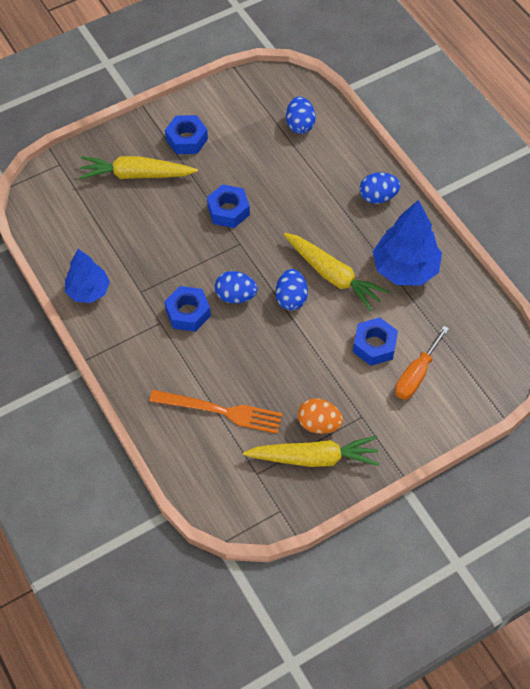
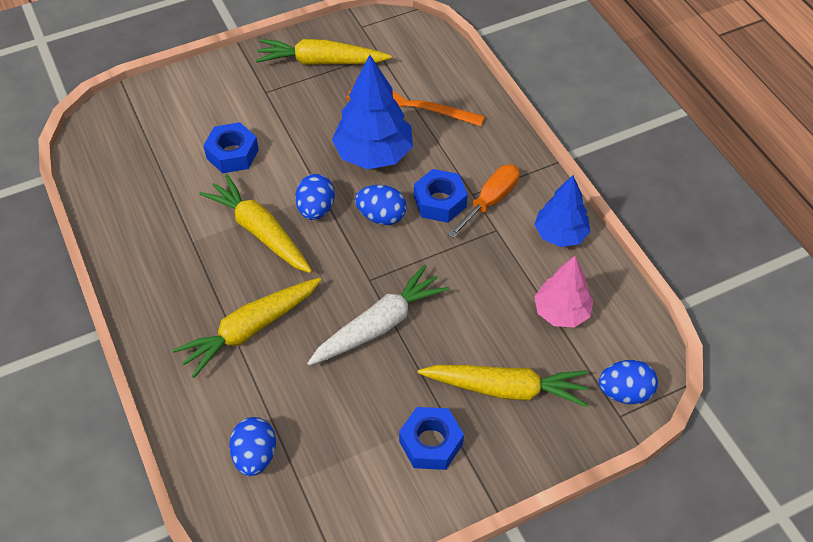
camera: 175 degrees left, 5 degrees down
(93, 229) = (561, 312): none -> pink tree
(228, 210) = (379, 325): blue nut -> white carrot
(319, 424) = (310, 88): orange egg -> none
(322, 200) = (250, 330): none -> yellow carrot
(378, 197) = (173, 329): blue egg -> blue egg (624, 392)
(405, 269) = (170, 233): blue tree -> blue tree (373, 154)
(416, 375) = (196, 123): orange screwdriver -> orange screwdriver (490, 201)

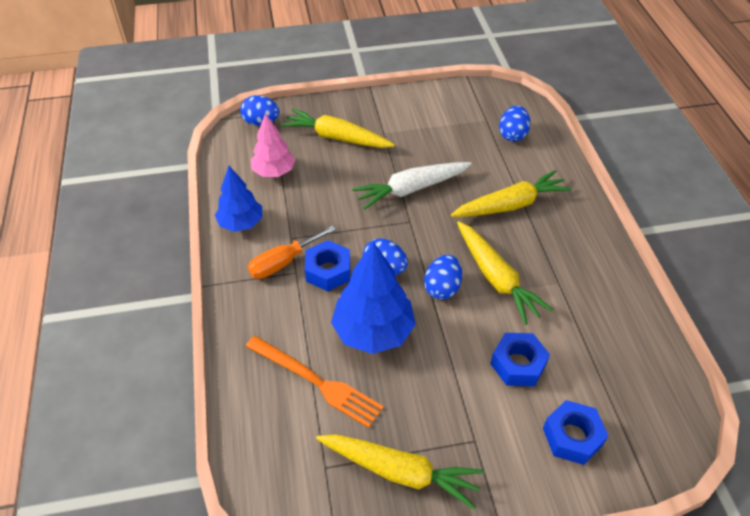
camera: 165 degrees left, 5 degrees down
(431, 443) = (397, 121): blue nut -> blue nut (572, 437)

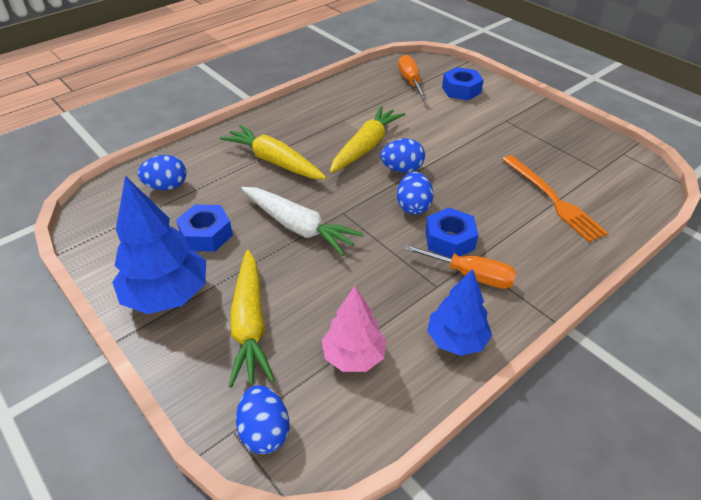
camera: 120 degrees left, 5 degrees down
(316, 382) = (553, 199): orange fork -> orange fork turned 150 degrees clockwise
(373, 331) = (479, 189): blue tree -> blue tree (167, 295)
(400, 471) = (561, 140): yellow carrot -> none
(518, 364) = (433, 119): blue nut -> blue nut (206, 234)
(622, 391) = (410, 81): none -> orange screwdriver

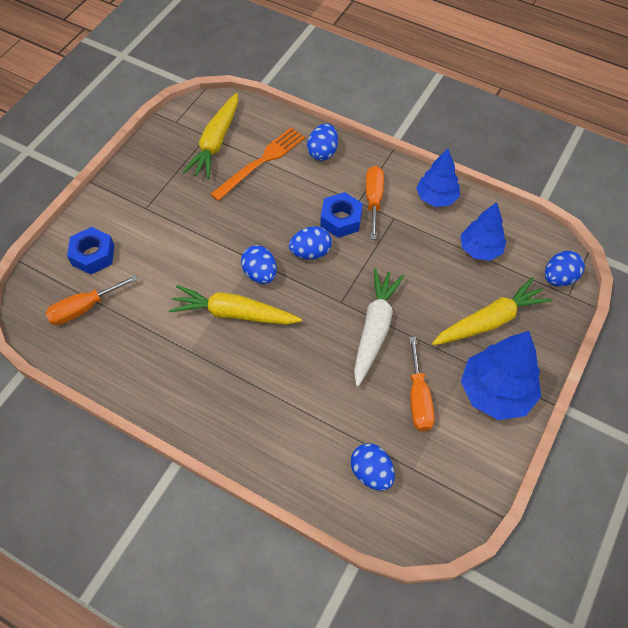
camera: 110 degrees left, 15 degrees up
(206, 234) = (418, 398): blue nut -> orange screwdriver
(274, 161) = (290, 388): yellow carrot -> yellow carrot (216, 143)
(354, 356) = (480, 249): pink tree -> blue tree
(561, 251) = (322, 152): none -> blue egg

